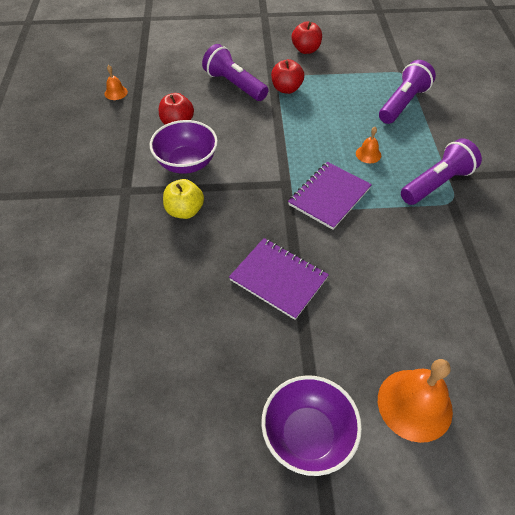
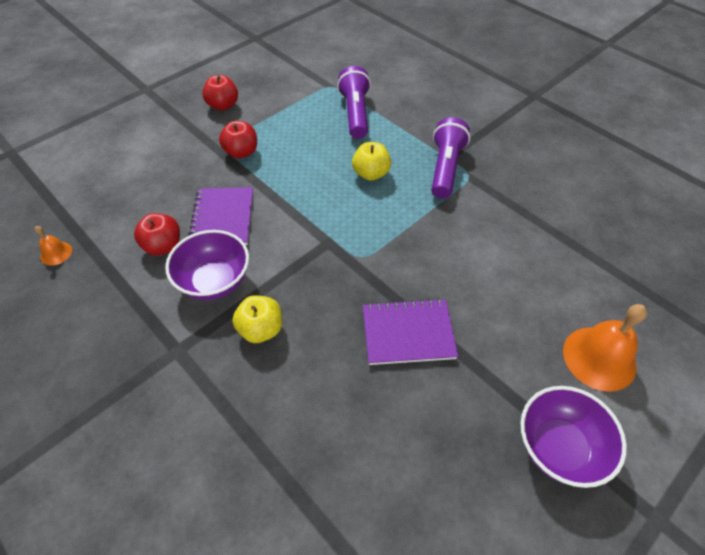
camera: 40 degrees left, 0 degrees up
(234, 85) = (185, 175): purple flashlight -> none
(329, 196) = (376, 231): purple notebook -> purple notebook (223, 218)
(368, 154) = (371, 174): orange bell -> yellow apple

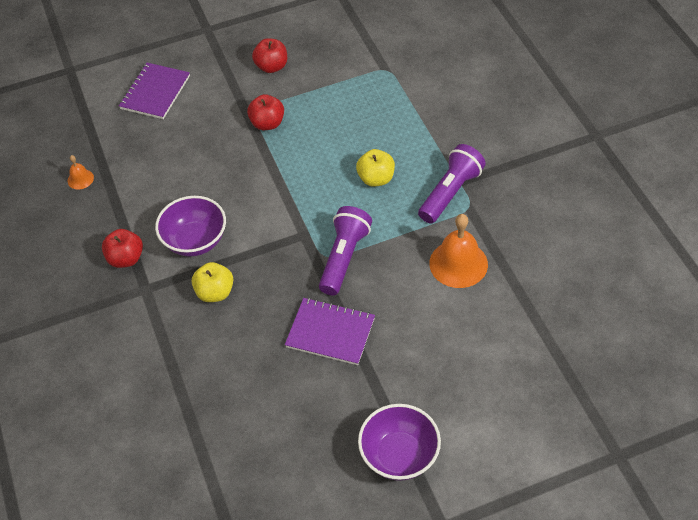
camera: 25 degrees right, 0 degrees up
(163, 246) = (166, 197): red apple -> red apple (126, 258)
(223, 218) = (224, 186): purple notebook -> purple notebook (155, 92)
(355, 113) = (395, 109): purple flashlight -> purple flashlight (344, 258)
(599, 358) = (479, 404): orange bell -> orange bell (458, 263)

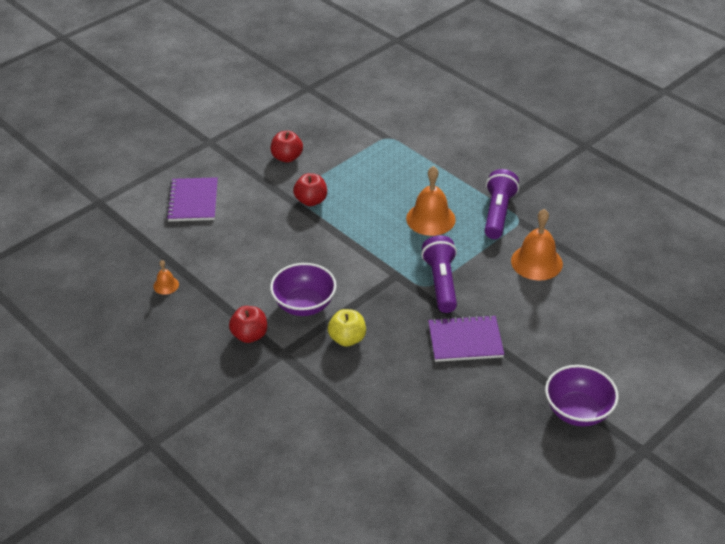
camera: 25 degrees left, 10 degrees down
(376, 179) = (430, 219): yellow apple -> orange bell

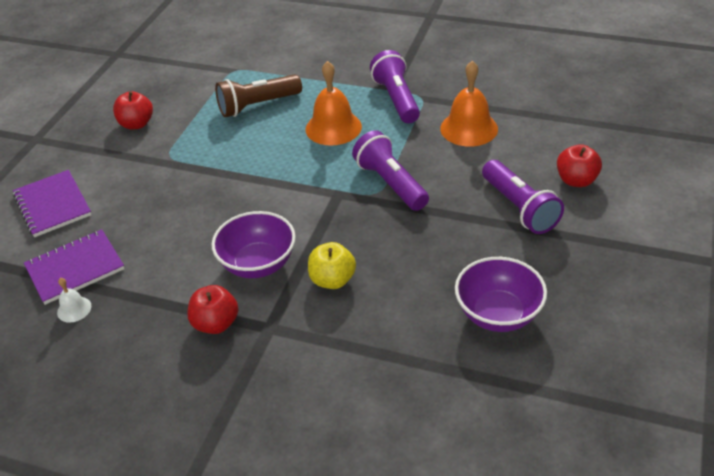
camera: 25 degrees left, 0 degrees up
(166, 285) = (74, 309): orange bell -> white bell
(311, 201) = (192, 156): red apple -> red apple (576, 180)
(385, 176) = (257, 105): none -> brown flashlight
(465, 340) = (459, 229): purple notebook -> purple notebook (75, 268)
(524, 343) = (519, 208): none -> purple flashlight
(577, 411) = (625, 252): purple bowl -> purple bowl (498, 314)

